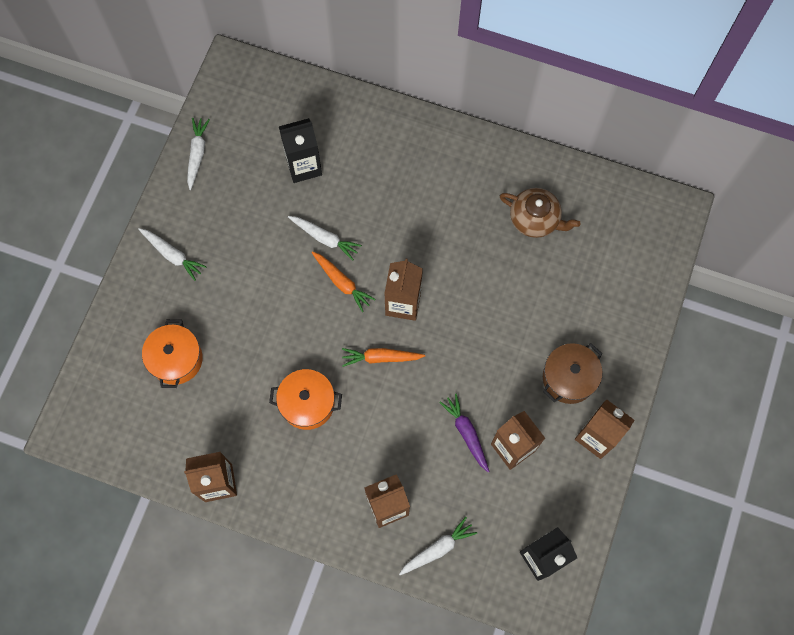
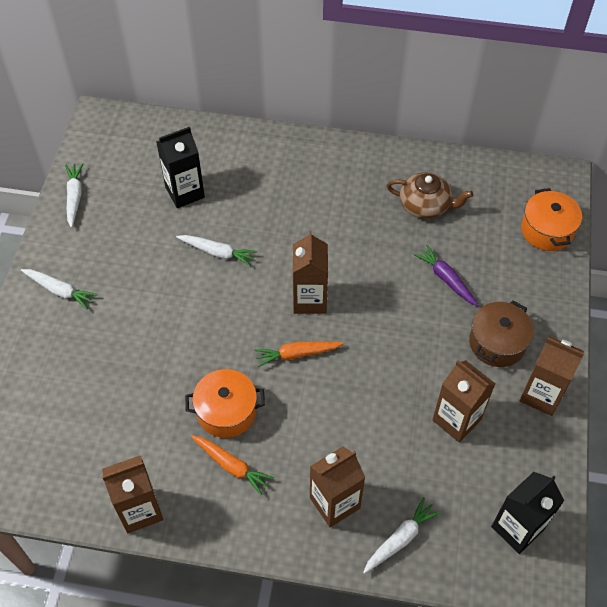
camera: 10 degrees left, 15 degrees down
(176, 359) = (76, 390): orange pot -> orange pot (547, 230)
(342, 282) = (242, 290): orange carrot -> orange carrot (231, 466)
(466, 433) = (404, 413): purple carrot -> purple carrot (446, 279)

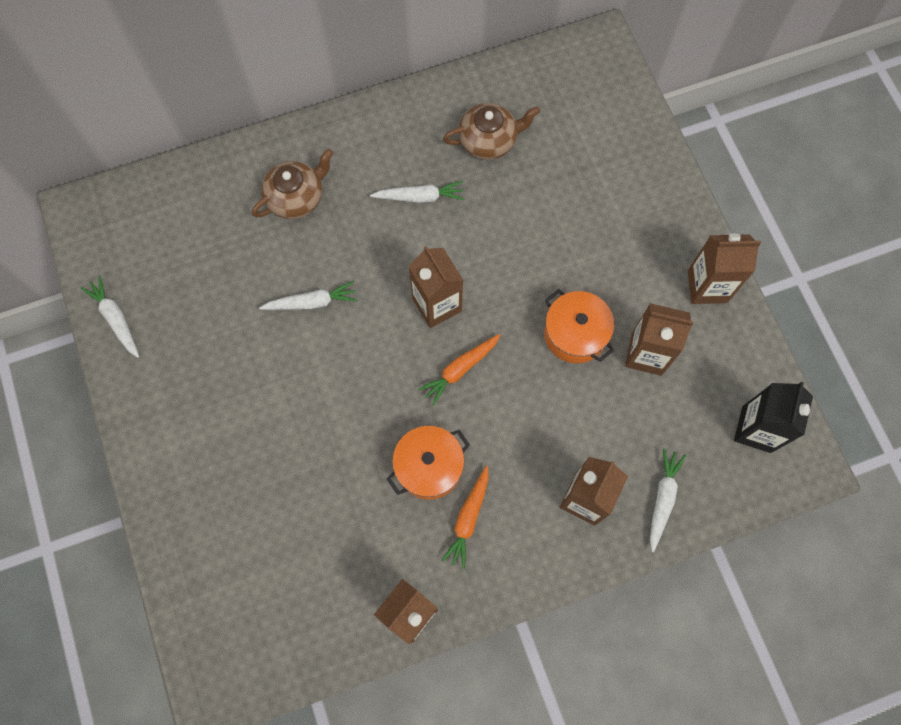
camera: 30 degrees left, 15 degrees up
(60, 291) = (173, 433): white carrot -> white carrot (420, 197)
(185, 192) = (233, 252): black carton -> none
(231, 466) = (468, 519): orange carrot -> orange carrot turned 105 degrees clockwise
(254, 178) = (296, 197): none -> brown teapot
(446, 279) = (554, 212): purple carrot -> none
(497, 343) = (639, 255): brown pot -> none
(547, 230) = (619, 108): orange pot -> orange pot (575, 334)

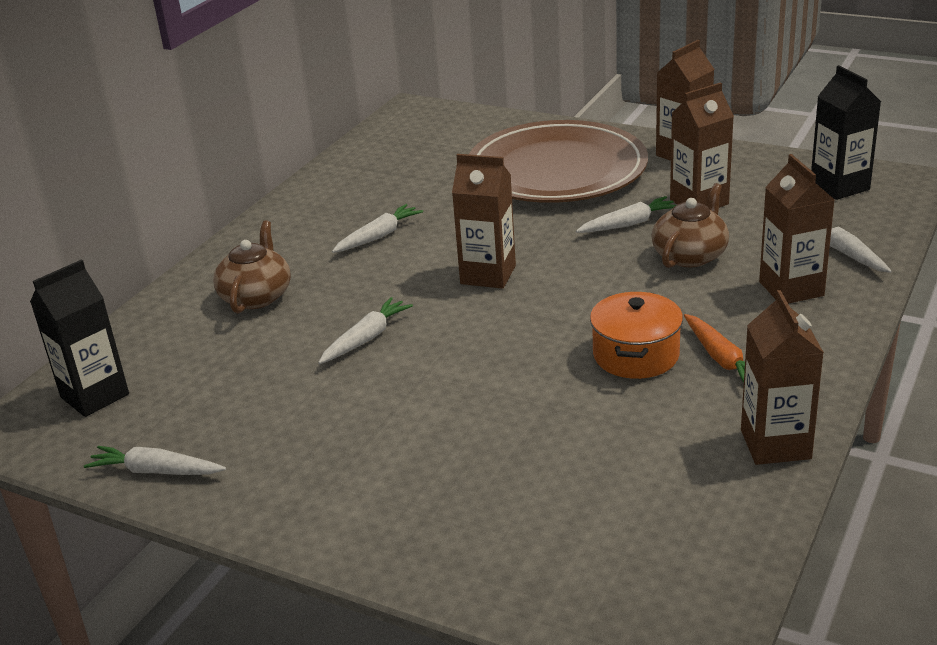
camera: 40 degrees left, 40 degrees down
(140, 218) = (95, 396): none -> black carton
(460, 369) = (568, 292): orange carrot -> none
(489, 140) = (393, 184): brown teapot -> brown teapot (690, 255)
(575, 334) = (628, 224): orange pot -> white carrot
(604, 224) = (557, 170): none -> brown plate

